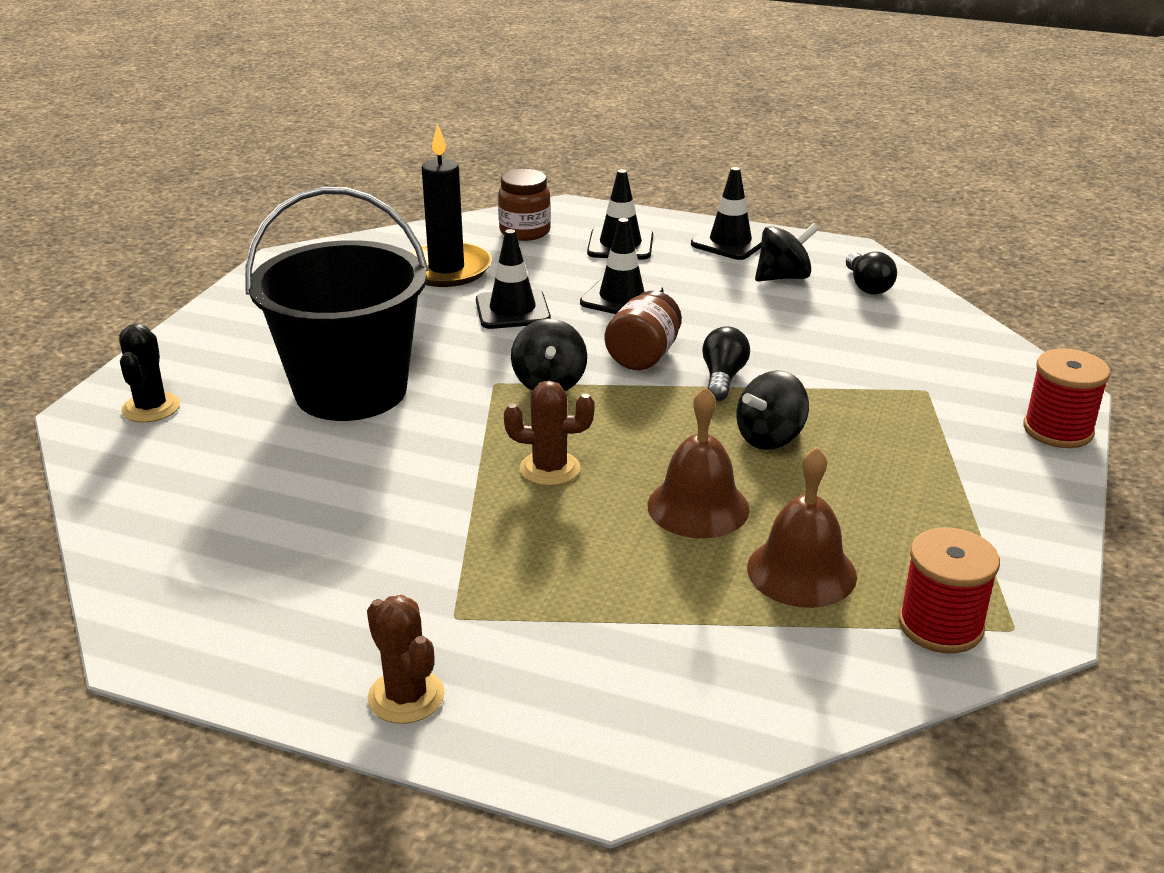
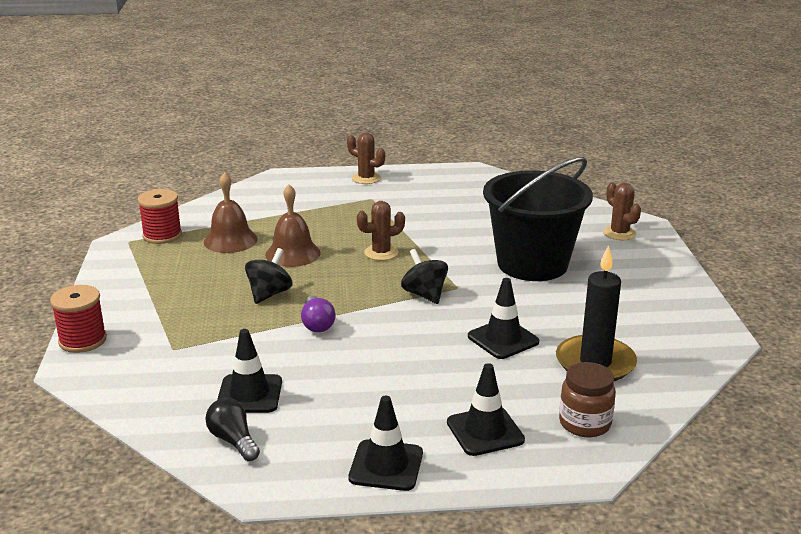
camera: 155 degrees right, 5 degrees down
(151, 408) = (619, 233): black cactus -> brown cactus
(621, 298) = (434, 371): black traffic cone -> black traffic cone (249, 394)
(643, 356) = (380, 326): brown jar -> none
(722, 378) = (317, 324): black light bulb -> purple light bulb
(783, 277) = (313, 430): black spinning top -> none

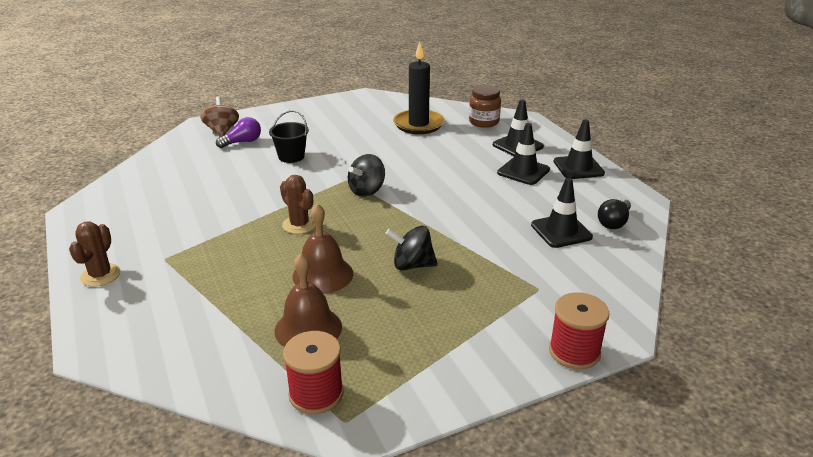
camera: 110 degrees left, 5 degrees up
(317, 324) = (445, 227): purple light bulb -> purple light bulb (242, 142)
(503, 339) = (412, 153): black traffic cone -> black traffic cone (523, 171)
(532, 264) = (291, 156): black bucket -> black bucket, size x0.44
(619, 233) = (222, 131): brown cactus -> brown spinning top

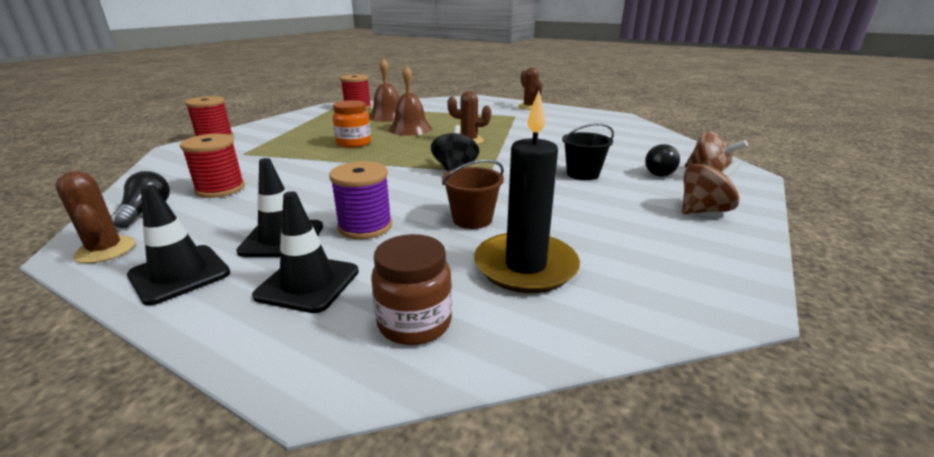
camera: 145 degrees right, 5 degrees down
(242, 142) = (659, 172): purple light bulb -> black light bulb
(288, 118) = (703, 210): none -> brown spinning top
(411, 150) = (472, 219): none -> brown bucket
(412, 265) = (354, 143): black spinning top -> orange jar
(473, 164) = (365, 226): none -> purple spool
(561, 231) = (220, 189): black traffic cone -> red spool
(625, 195) = (105, 250): none -> brown cactus

